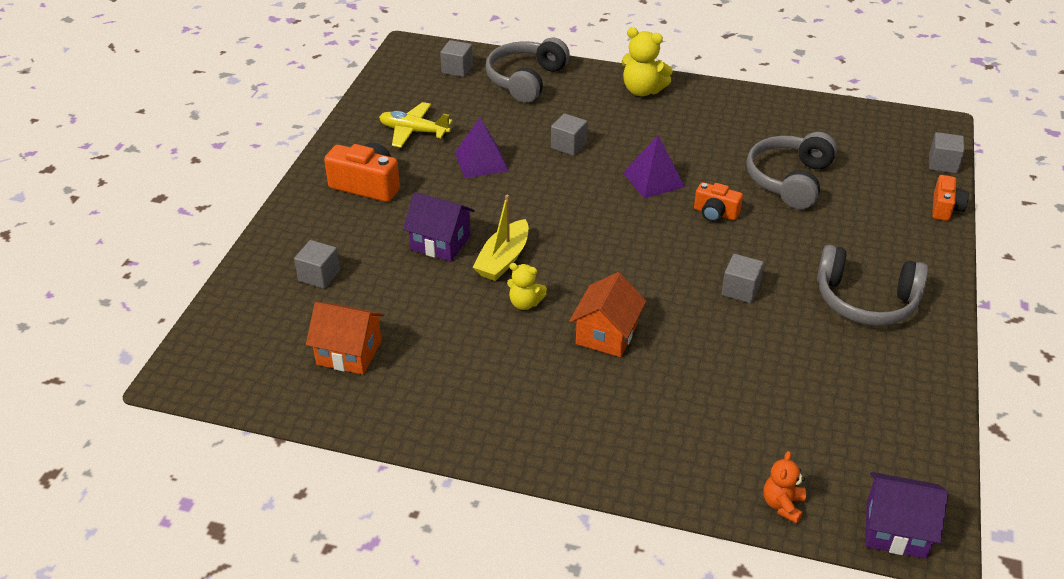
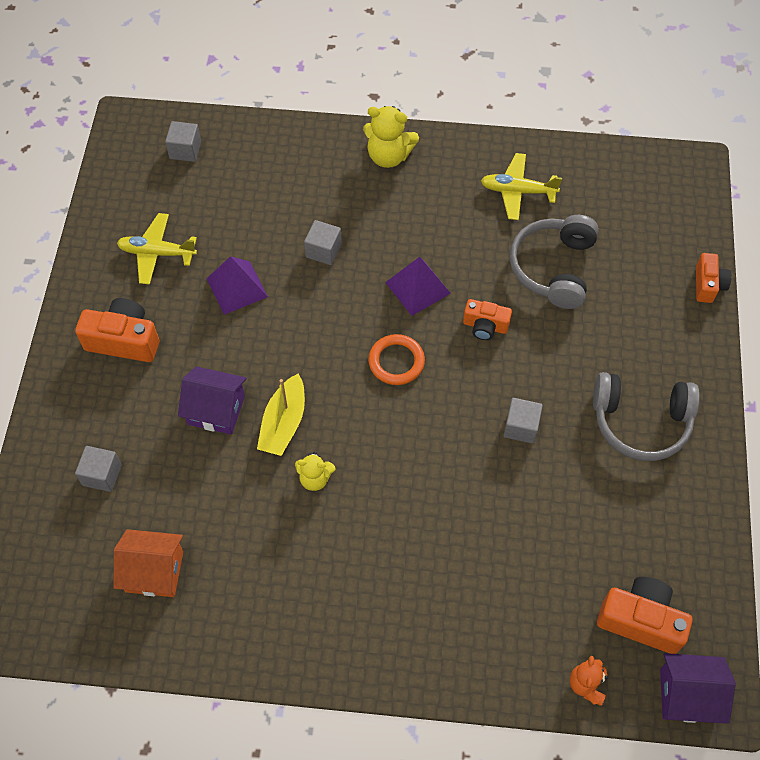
camera: 10 degrees left, 20 degrees up
(526, 80) = (262, 157): grey headphones -> none
(606, 334) = (400, 506): orange house -> none
(623, 228) = (396, 362): none -> orange ring
(761, 125) = (517, 191): none -> yellow plane
(849, 458) = (640, 620): none -> orange camera
(942, 164) = (702, 222): grey cube -> none

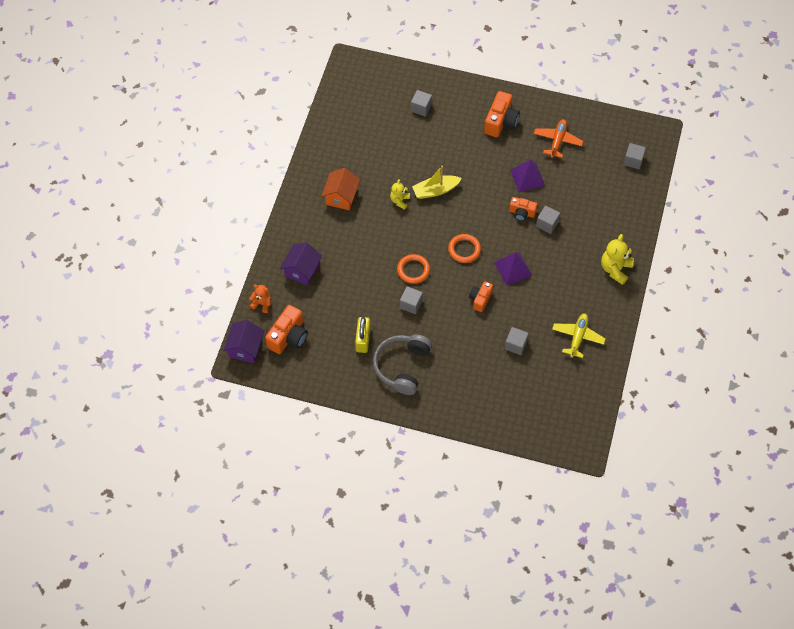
camera: 100 degrees right, 0 degrees up
(154, 571) = (363, 126): orange house -> orange house (341, 197)
(157, 253) = (557, 141): yellow plane -> orange plane
(216, 410) = (449, 160): purple house -> purple house (302, 270)
(284, 423) = (435, 190): yellow boat -> yellow boat turned 45 degrees counterclockwise
(453, 434) = (413, 270): none -> orange ring
(553, 268) = (515, 345): grey headphones -> grey cube
(609, 492) = (363, 339): none -> yellow padlock
(708, 285) = (489, 430): orange camera -> orange camera (522, 213)

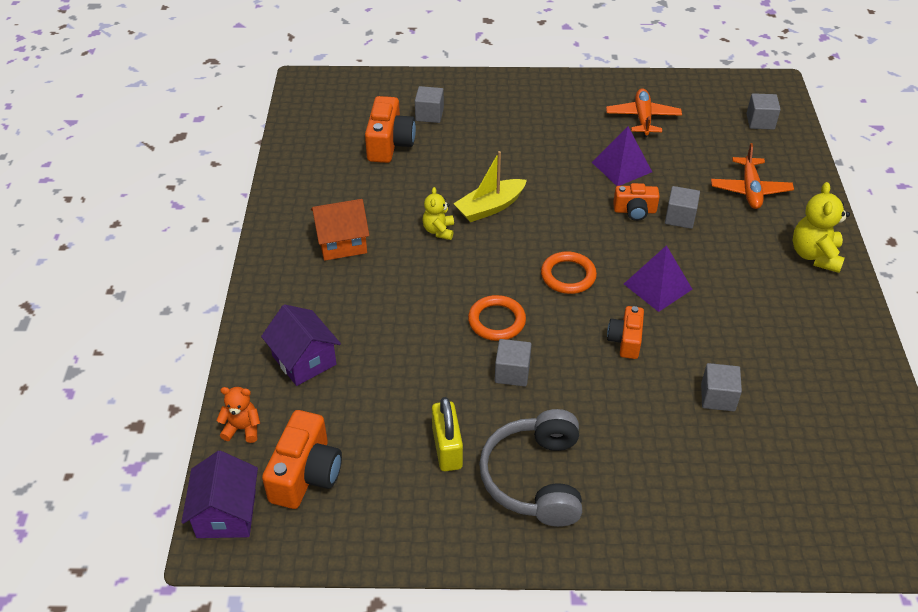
camera: 15 degrees left, 15 degrees down
(302, 270) = (304, 360): purple house -> purple house turned 45 degrees counterclockwise
(341, 197) = (342, 243): orange house -> orange house turned 75 degrees clockwise
(501, 122) = (552, 111): orange camera -> orange camera (389, 144)
(577, 337) = (813, 363): yellow plane -> none
(600, 213) = (750, 190): none -> orange plane

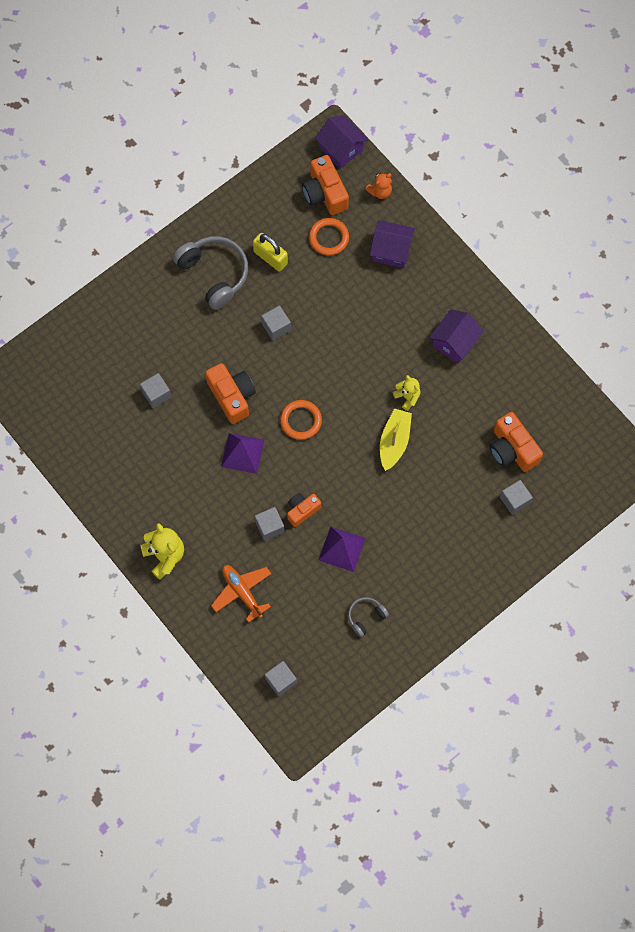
camera: 140 degrees right, 25 degrees up
(342, 243) = (454, 342): orange house -> purple house
(496, 321) = (313, 355): orange ring -> orange ring (328, 238)
(625, 340) = (232, 396): orange camera -> orange camera, size x1.60
(643, 118) = (366, 617): orange plane -> grey headphones

